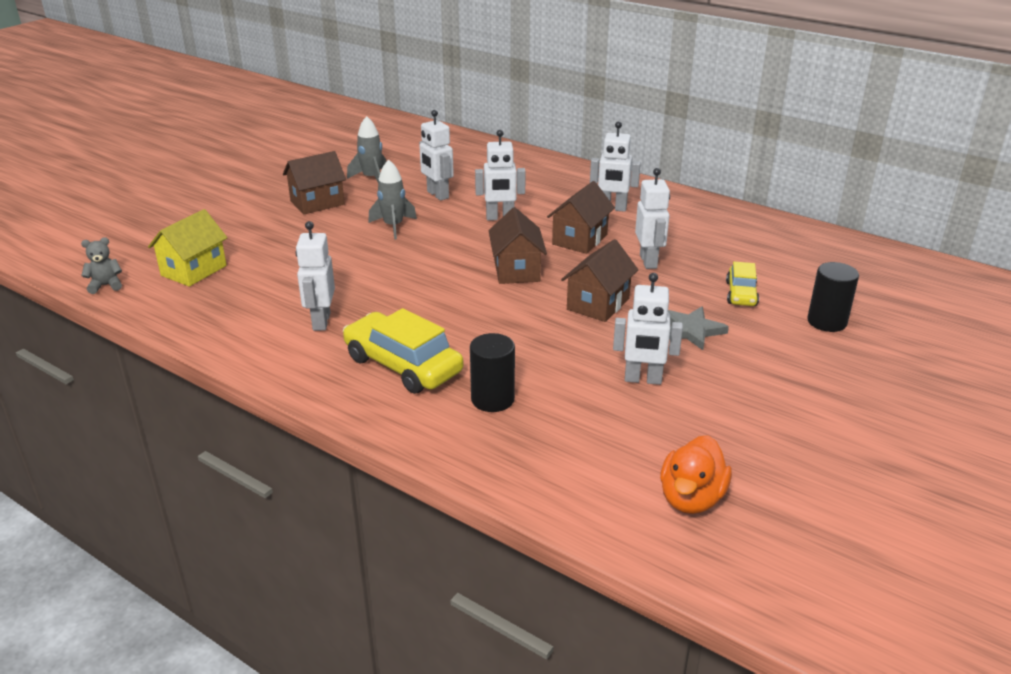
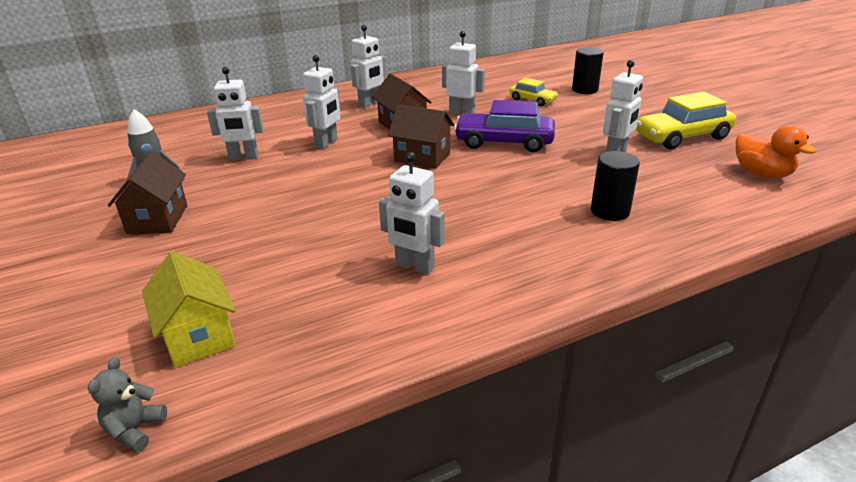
camera: 60 degrees left, 0 degrees up
(393, 226) = (273, 190): grey rocket -> none
(403, 365) = (531, 239): yellow car -> yellow car (682, 137)
(598, 304) = (504, 142): brown house -> purple car
(691, 330) = (565, 124): grey star -> none

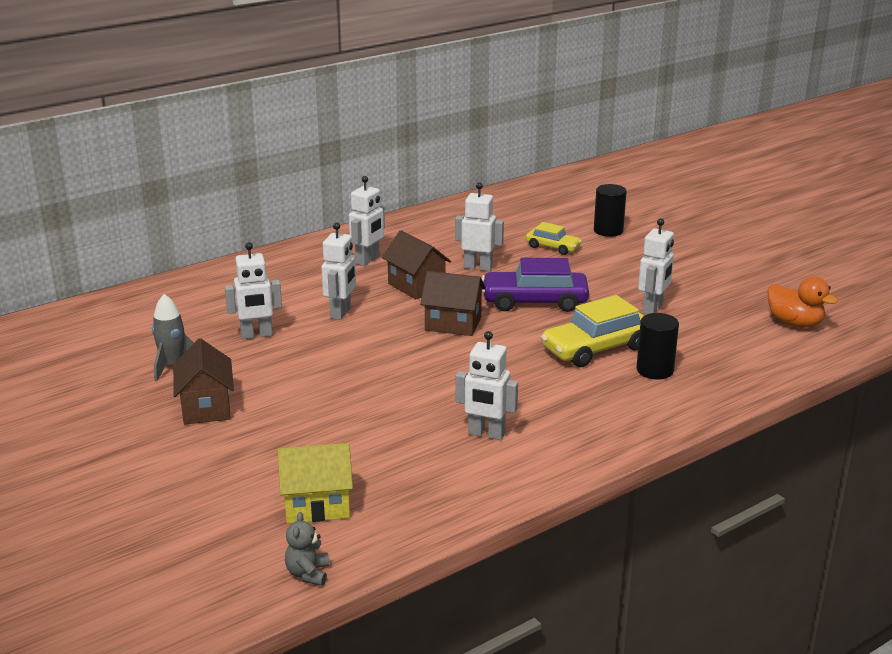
camera: 10 degrees left, 5 degrees down
(198, 335) = (317, 505): yellow house -> yellow house turned 60 degrees counterclockwise
(682, 137) = (717, 286): yellow car -> yellow car (596, 348)

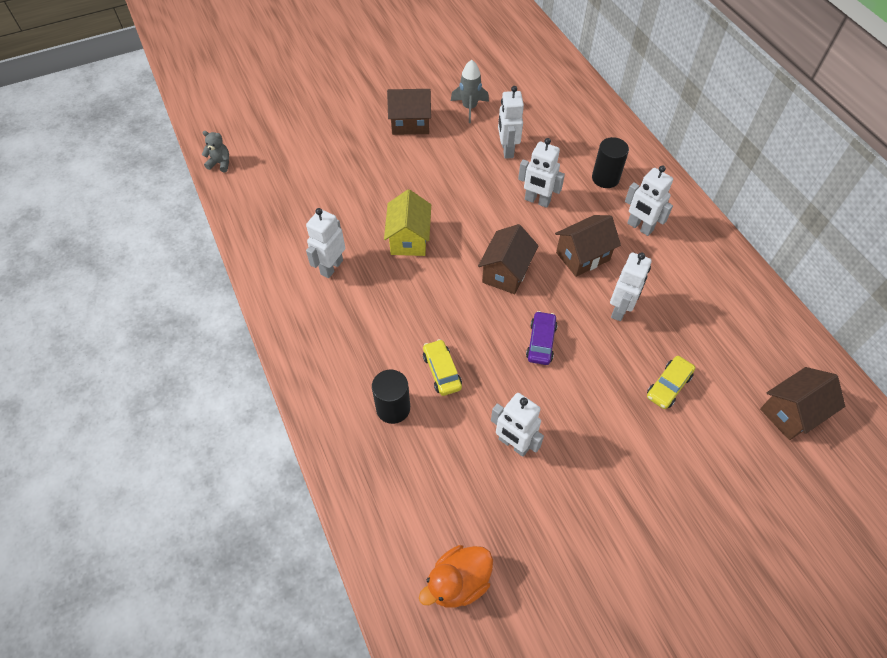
camera: 100 degrees right, 30 degrees up
(317, 505) = (282, 171): yellow house -> yellow house (409, 239)
(534, 301) = (541, 342): purple car -> purple car, size x0.57
(552, 205) = (791, 413): none -> brown house
(596, 348) = (442, 371): yellow car -> yellow car, size x0.57
(608, 231) = (716, 455): black cylinder -> black cylinder (605, 178)

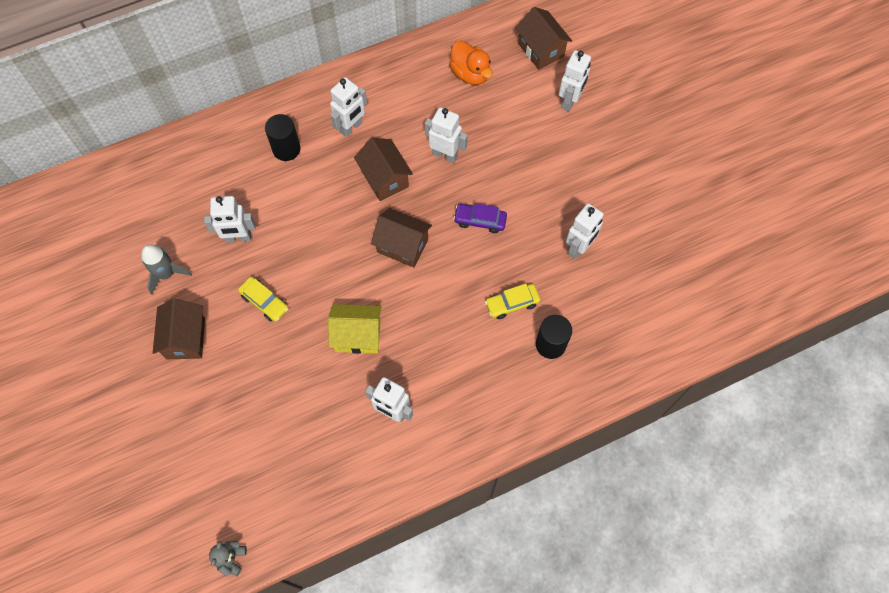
camera: 90 degrees left, 10 degrees up
(458, 582) = (693, 292): orange duck -> orange duck (470, 74)
(537, 201) = (313, 213): white robot -> white robot (570, 101)
(668, 386) = (520, 129): yellow car -> yellow car (264, 302)

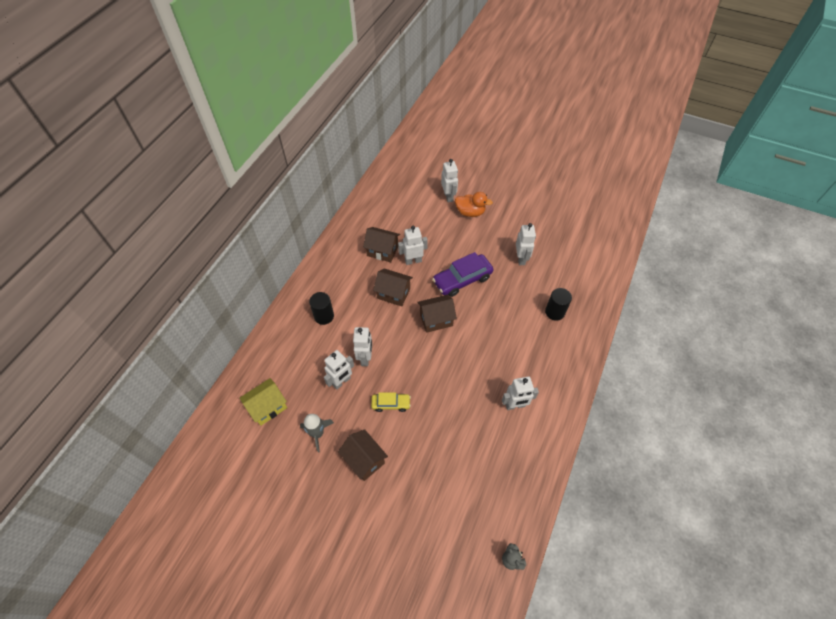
camera: 40 degrees left, 10 degrees down
(351, 127) = (350, 281): white robot -> white robot (365, 358)
(358, 335) = (458, 381): yellow house -> yellow house (267, 407)
(470, 74) = (387, 215): orange duck -> orange duck (470, 212)
(480, 220) = (462, 279): purple car -> purple car, size x1.77
(512, 303) = (517, 307): yellow car -> none
(541, 50) = (411, 182): brown house -> brown house (382, 251)

